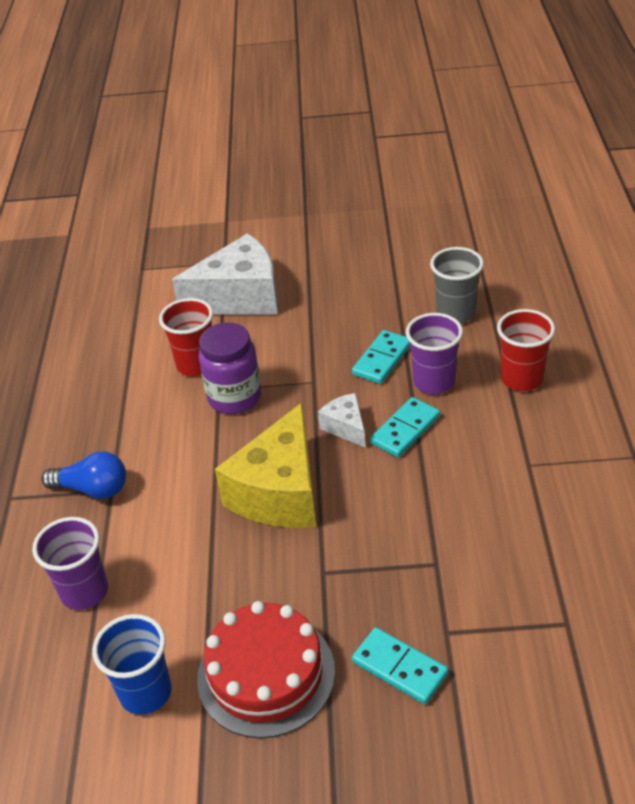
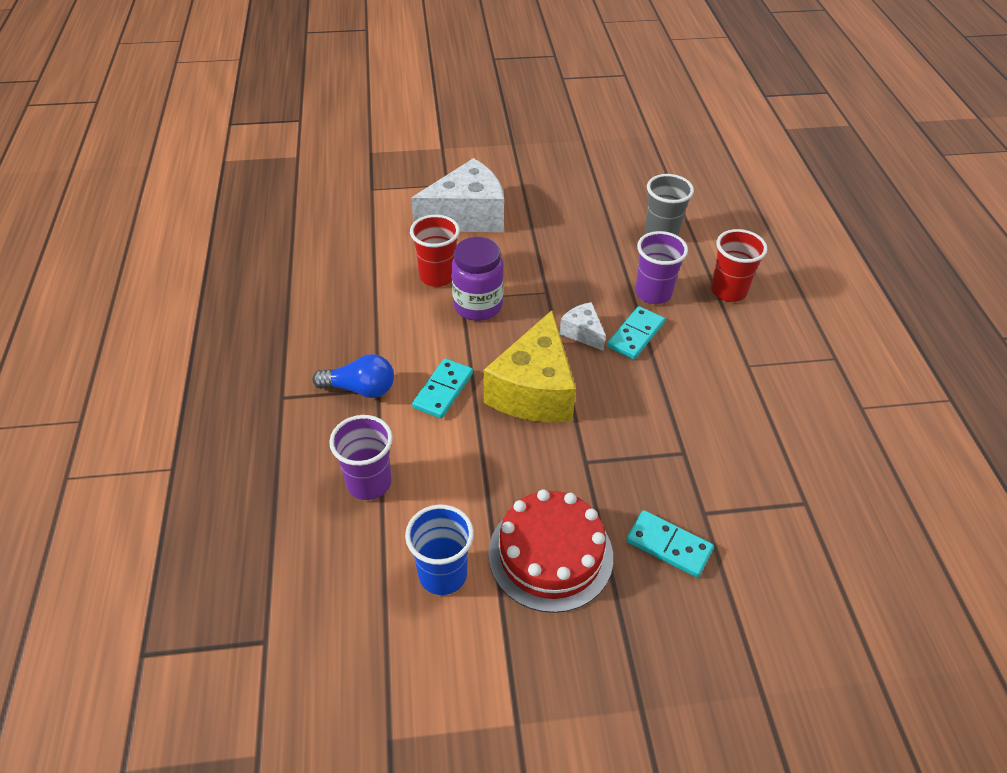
camera: 10 degrees left, 5 degrees up
(382, 359) = (604, 273): turquoise domino -> turquoise domino (443, 390)

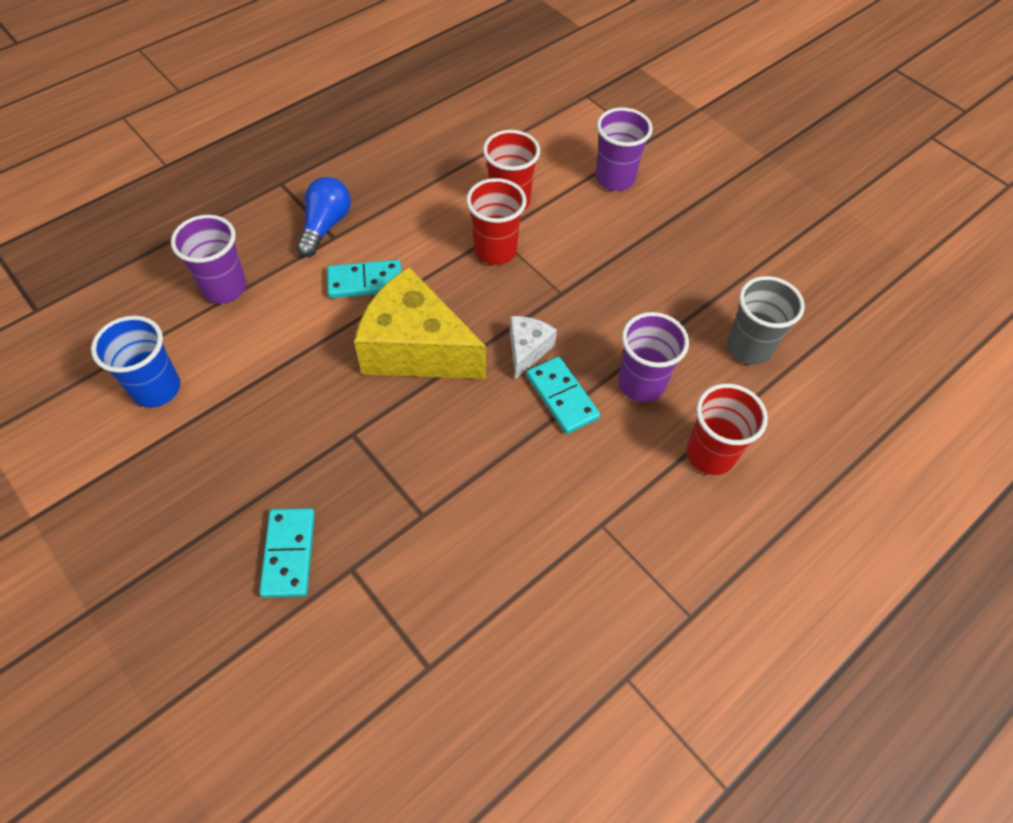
camera: 55 degrees right, 10 degrees up
(360, 389) = (325, 226): blue light bulb -> blue light bulb turned 135 degrees counterclockwise
(467, 216) = (614, 179): white cheese -> purple cup
(478, 306) = (495, 250): purple jar -> red cup
(534, 390) = (416, 349): yellow cheese -> yellow cheese turned 45 degrees clockwise
(550, 554) = (222, 458): red cake -> none
(636, 335) = (562, 397): turquoise domino -> turquoise domino turned 60 degrees clockwise

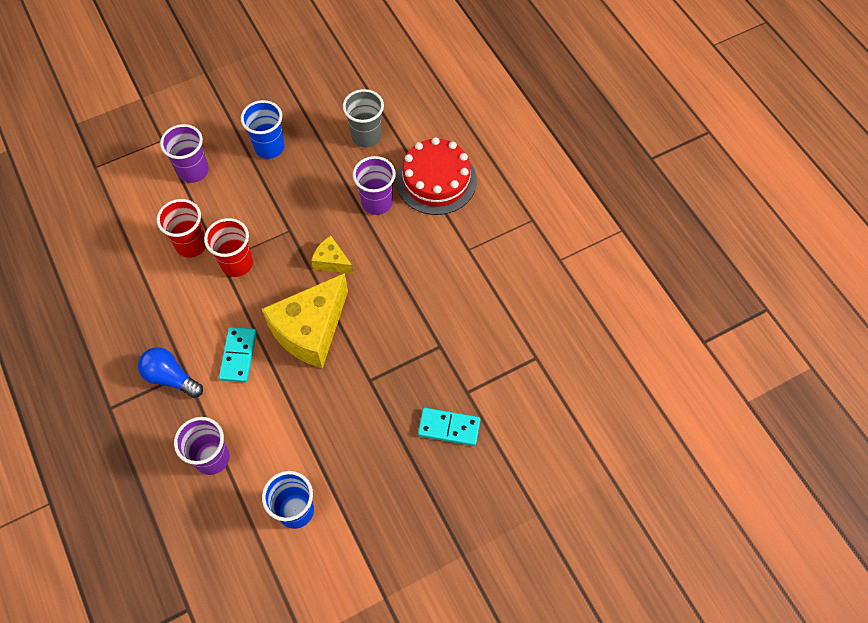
camera: 75 degrees left, 5 degrees up
(527, 350) = (331, 261): white cheese -> yellow cheese
(562, 397) = (374, 249): turquoise domino -> none
(681, 243) = (269, 147): none -> blue cup
(710, 454) = (436, 180): red cup -> red cake

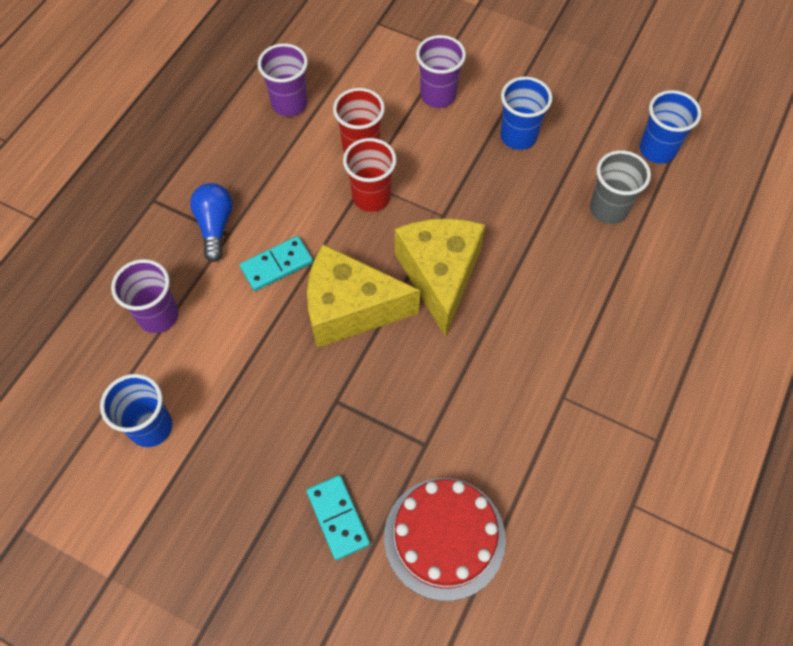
camera: 55 degrees right, 0 degrees up
(331, 261) = (439, 276): yellow cheese -> yellow cheese, size x2.10
(349, 81) = (657, 150): none -> blue cup
(377, 202) = (541, 271): purple cup -> purple cup (289, 104)
(436, 180) = (617, 309): red cake -> red cake (444, 537)

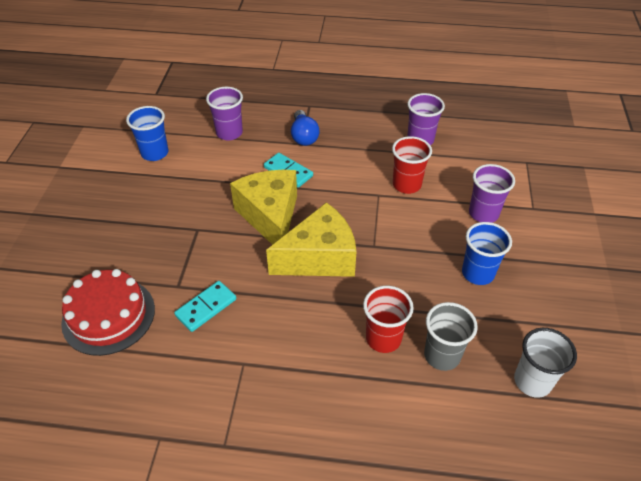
camera: 70 degrees right, 15 degrees down
(215, 226) = (304, 136): blue light bulb -> blue light bulb turned 105 degrees clockwise
(338, 517) = (113, 254): turquoise domino -> turquoise domino (206, 307)
(371, 197) = (367, 202): red cup -> red cup (383, 338)
(657, 150) = (532, 381): blue cup -> white cup

